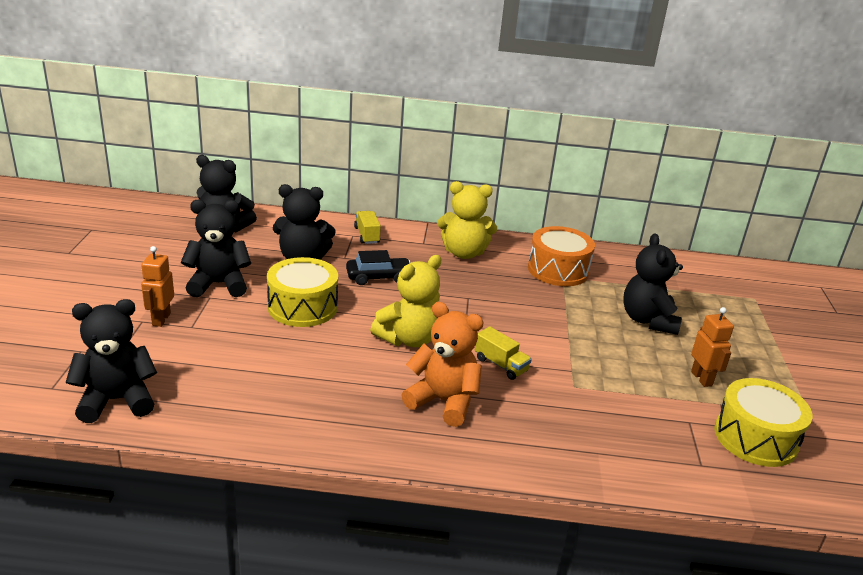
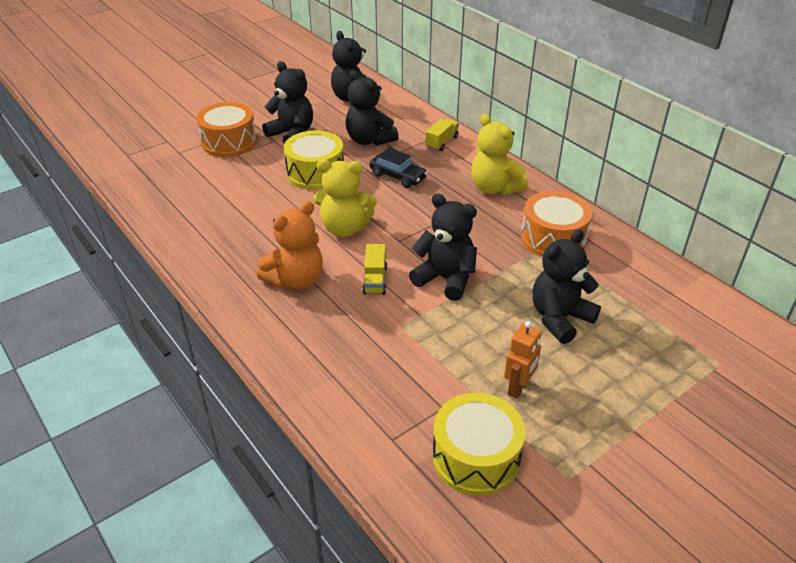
camera: 50 degrees right, 10 degrees up
(117, 400) = (141, 177): black teddy bear -> black teddy bear (445, 279)
(161, 319) = (229, 142): orange robot -> orange drum
(443, 401) = (296, 280): orange teddy bear -> orange teddy bear turned 60 degrees clockwise

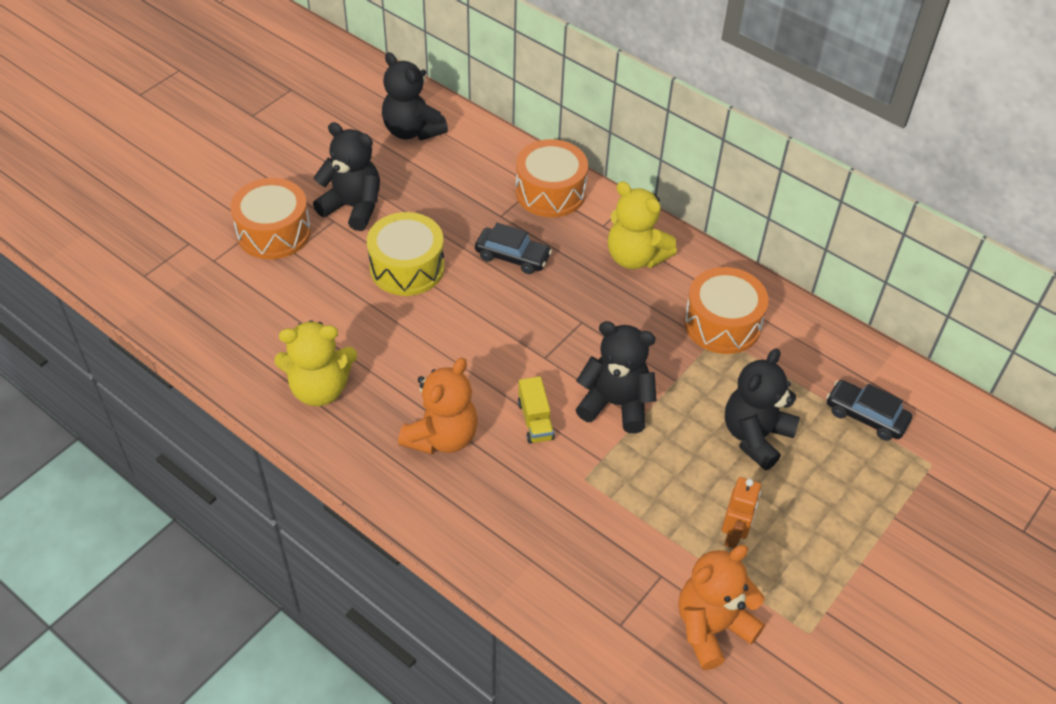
camera: 15 degrees left, 10 degrees up
(345, 228) = (474, 350): yellow teddy bear -> yellow teddy bear (320, 389)
(369, 140) = (457, 201): black teddy bear -> none
(442, 142) = (550, 192): yellow truck -> orange drum
(476, 457) = (712, 628): yellow drum -> orange teddy bear
(664, 319) = (865, 416): none -> black car

